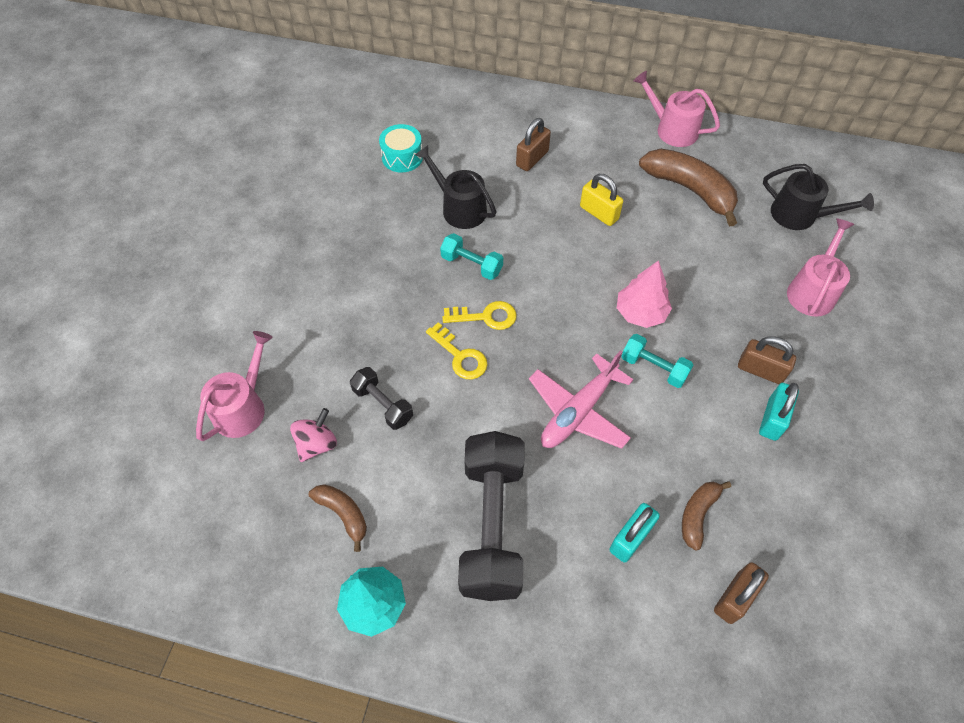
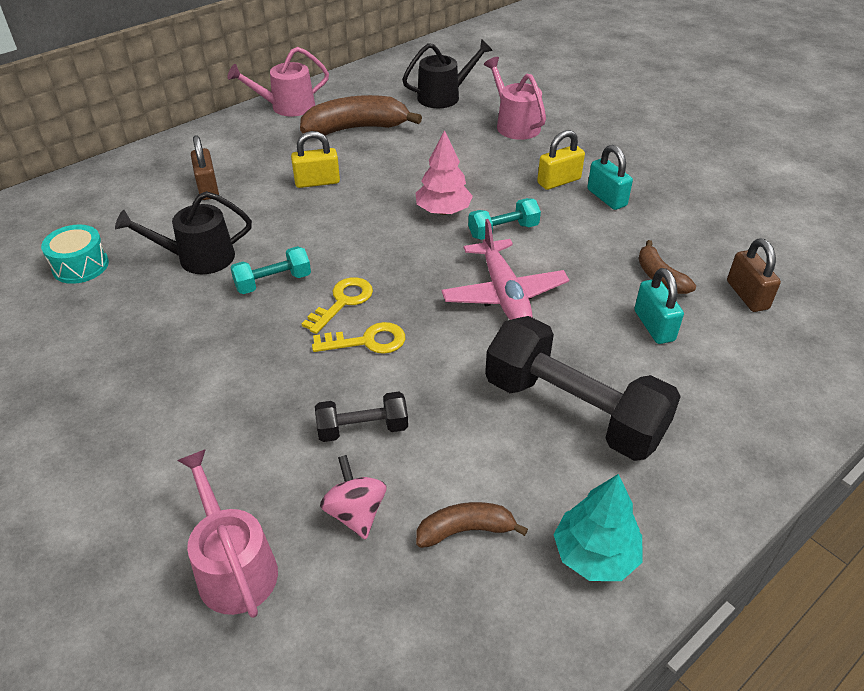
camera: 55 degrees left, 15 degrees down
(760, 370) = (559, 181): brown padlock -> yellow padlock

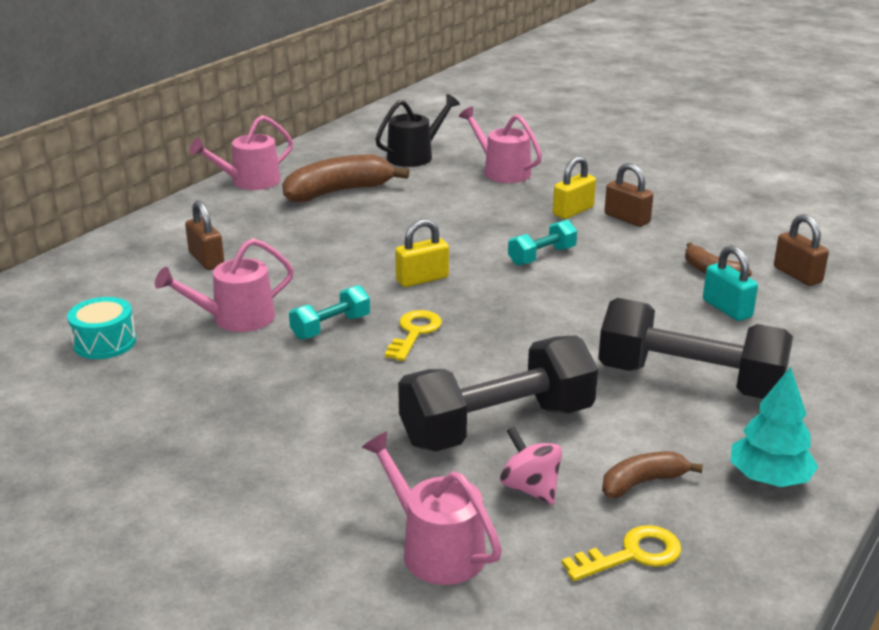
camera: 15 degrees left, 15 degrees down
(199, 258) = (236, 318): black watering can -> pink watering can
(317, 182) = (324, 241): yellow padlock -> yellow padlock (422, 279)
(362, 429) = (497, 426): black dumbbell -> black dumbbell, size x2.05
(367, 341) = (459, 359): yellow key -> yellow key (632, 554)
(443, 211) = (472, 248): pink tree -> none
(504, 294) = (572, 305): pink plane -> none
(606, 198) = (627, 218): turquoise padlock -> brown padlock

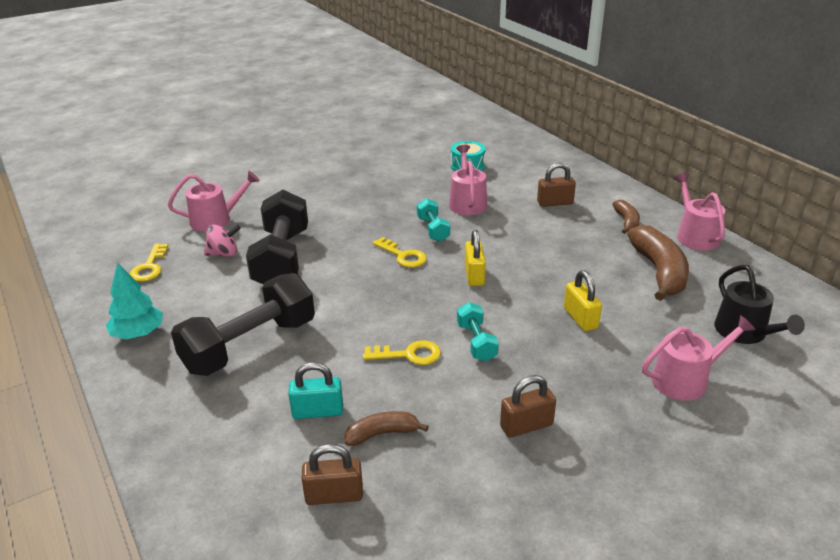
camera: 115 degrees right, 5 degrees up
(573, 211) = (561, 394): yellow padlock -> yellow padlock (580, 318)
(597, 284) = (409, 354): none -> yellow key
(642, 483) = (188, 288): brown banana -> brown banana (626, 222)

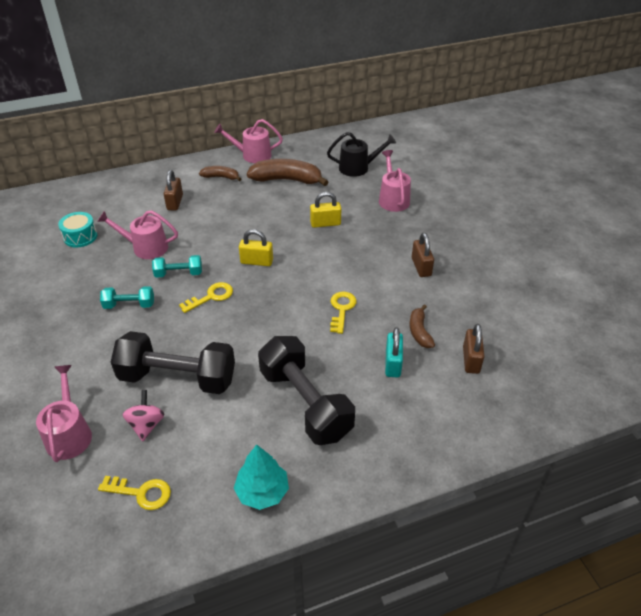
camera: 80 degrees left, 10 degrees up
(476, 342) = (337, 274): turquoise dumbbell -> turquoise dumbbell (129, 305)

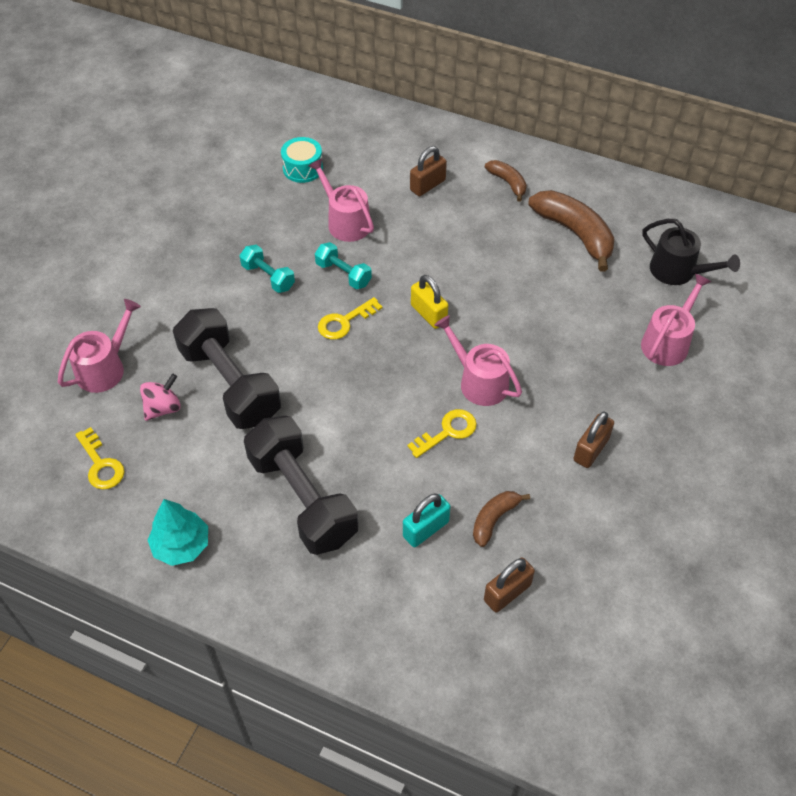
camera: 45 degrees right, 10 degrees up
(211, 297) = (344, 322): yellow key -> yellow key turned 135 degrees clockwise
(252, 155) = (574, 175): pink watering can -> pink watering can (479, 382)
(305, 403) = (302, 498): black dumbbell -> black dumbbell turned 45 degrees counterclockwise
(325, 223) = (551, 319): yellow padlock -> none

